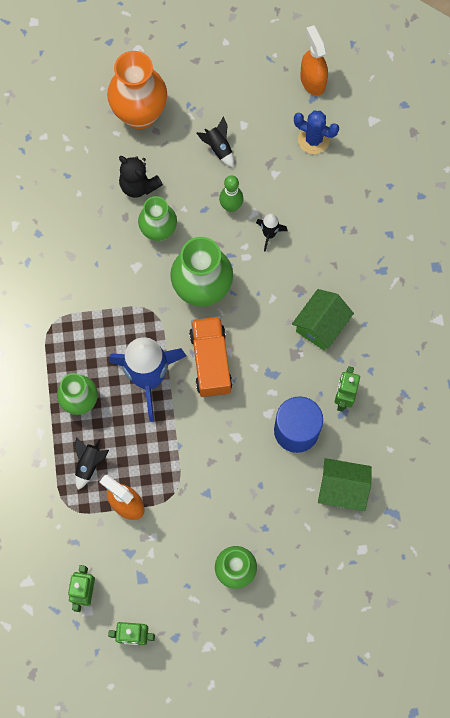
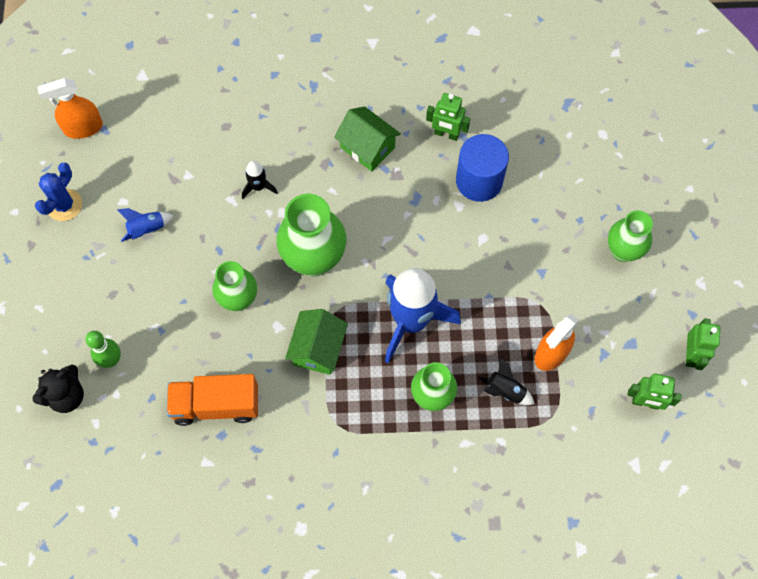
camera: 85 degrees left, 5 degrees down
(139, 185) = (178, 317): black teddy bear -> black teddy bear (66, 395)
(140, 114) = (88, 310): orange vase -> none
(211, 362) = (398, 257): orange truck -> orange truck (216, 405)
(218, 148) = (147, 229): black rocket -> blue rocket
(231, 206) = (220, 222): green bowling pin -> green bowling pin (111, 360)
(313, 140) = (154, 134): blue cactus -> blue cactus (64, 205)
(342, 488) = (541, 145): green house -> green house (318, 349)

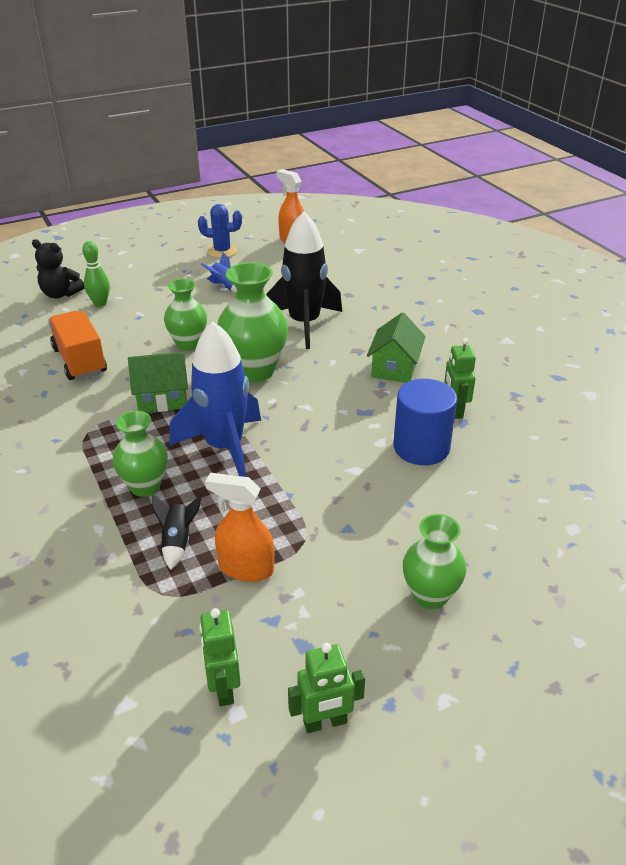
camera: 65 degrees right, 30 degrees down
(258, 187) = (304, 324): black rocket -> black rocket, size x2.30

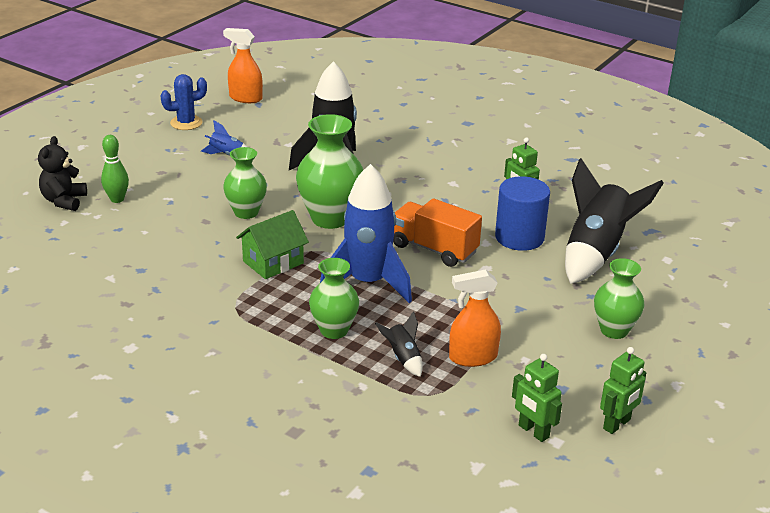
camera: 30 degrees left, 5 degrees down
(60, 294) = (64, 201): black teddy bear -> black teddy bear turned 105 degrees clockwise
(80, 361) = (158, 253): orange truck -> orange truck (434, 249)
(394, 368) = (443, 185): green house -> none
(491, 493) = (596, 253): none -> black rocket

